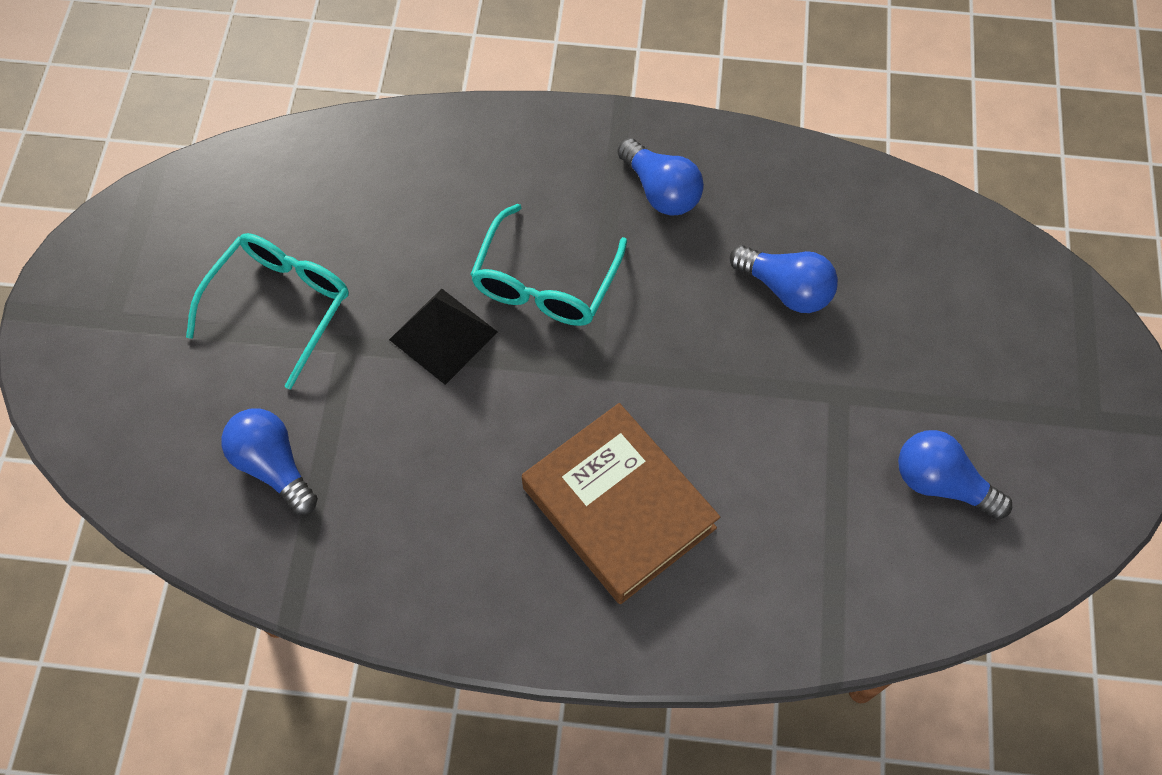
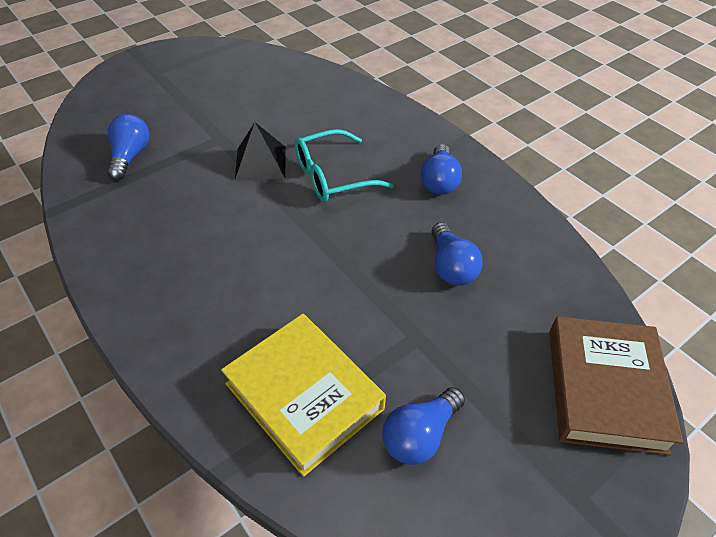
camera: 45 degrees right, 15 degrees down
(280, 306) = (216, 108): turquoise glasses -> none
(618, 507) = (233, 288): brown book -> brown book (604, 389)
(815, 544) = (304, 396): none -> yellow book
(941, 483) = (420, 435): blue light bulb -> blue light bulb turned 120 degrees counterclockwise

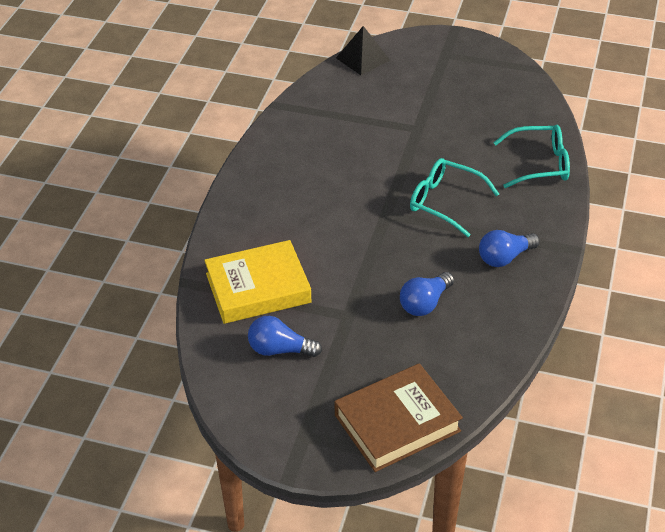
camera: 55 degrees right, 5 degrees down
(130, 156) = (353, 102): blue light bulb -> none
(260, 163) = (417, 161): black pyramid -> black pyramid (362, 59)
(304, 396) = (258, 288): yellow book -> yellow book turned 60 degrees clockwise
(349, 100) = (539, 164): none -> turquoise glasses

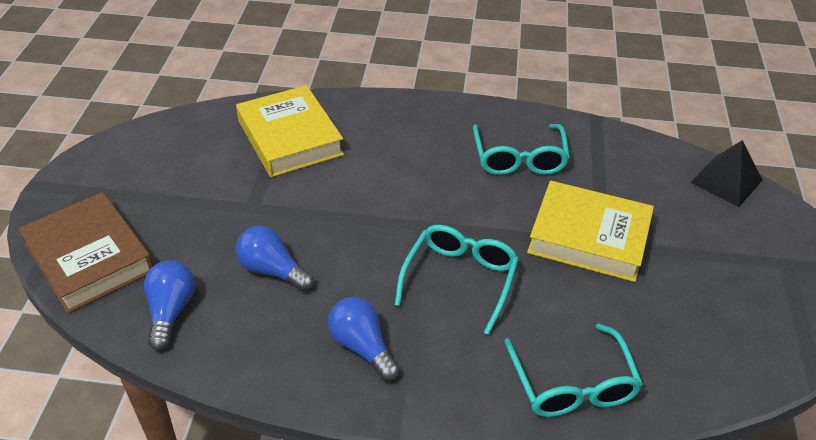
camera: 80 degrees right, 0 degrees up
(279, 350) = (202, 162): blue light bulb -> blue light bulb (171, 311)
(317, 153) = (519, 158): none -> turquoise glasses
(410, 133) = (589, 237): none -> yellow book

